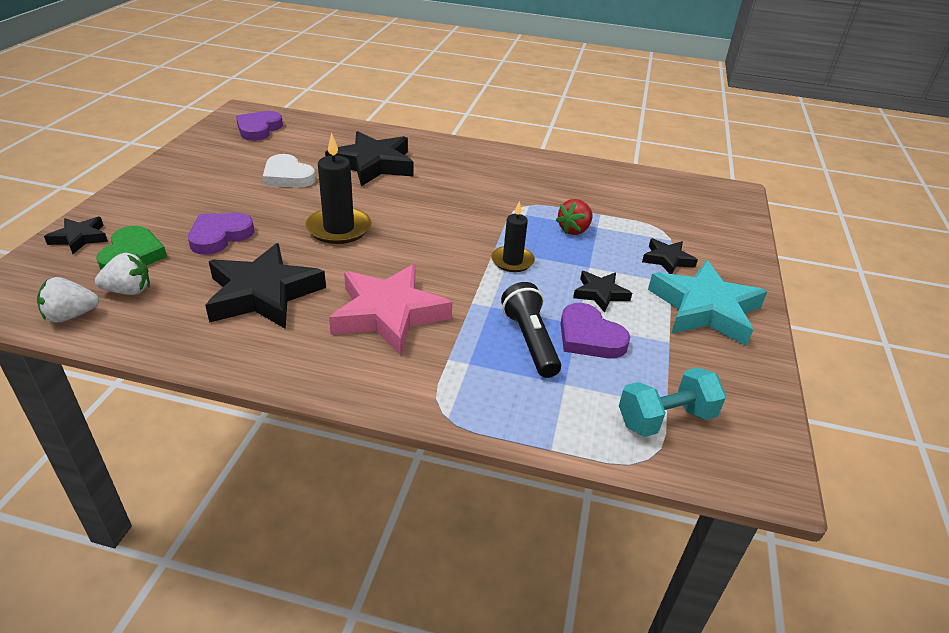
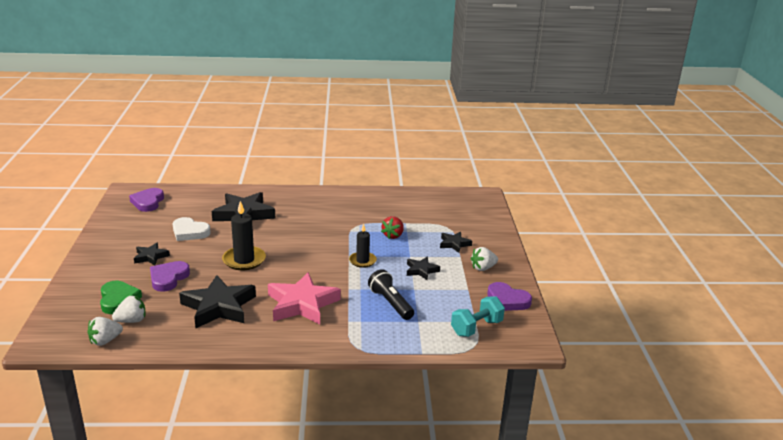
camera: 15 degrees left, 10 degrees down
(80, 238) = (74, 296): black star -> black star (151, 257)
(589, 337) = (423, 295): purple heart -> purple heart (507, 300)
(705, 309) = (483, 268): turquoise star -> white strawberry

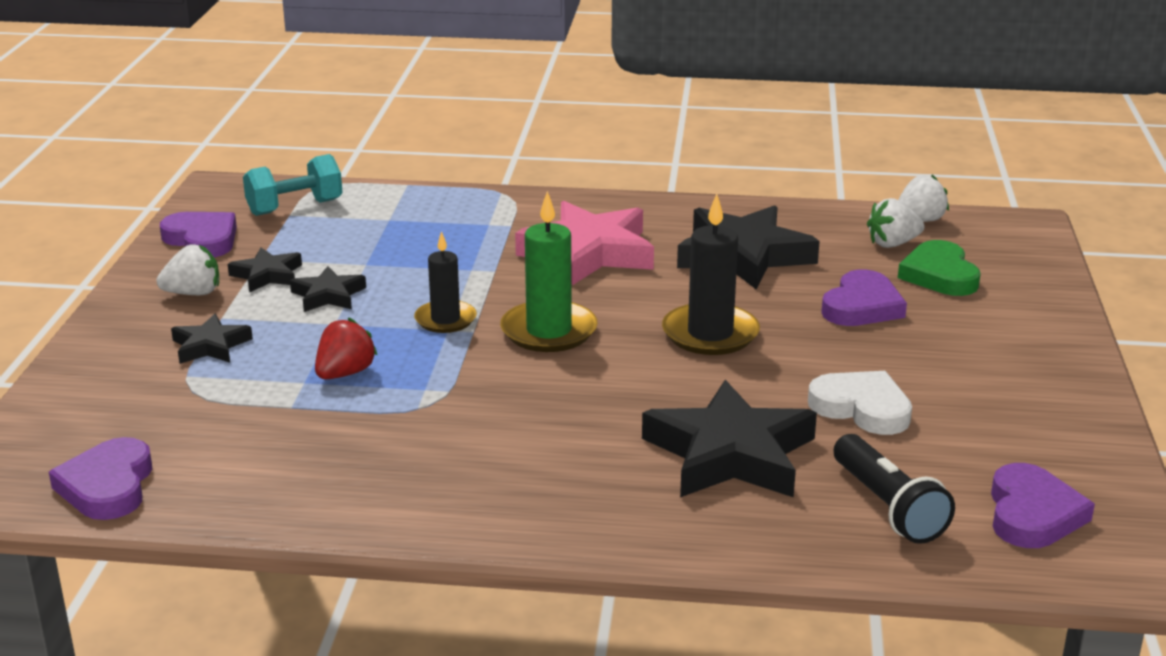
camera: 170 degrees left, 0 degrees up
(151, 257) = (925, 352): black star -> black star (267, 275)
(315, 258) = (549, 331): none -> green candle
(391, 303) = (423, 246): black flashlight -> black flashlight (887, 507)
(447, 197) = (107, 486): none -> purple heart

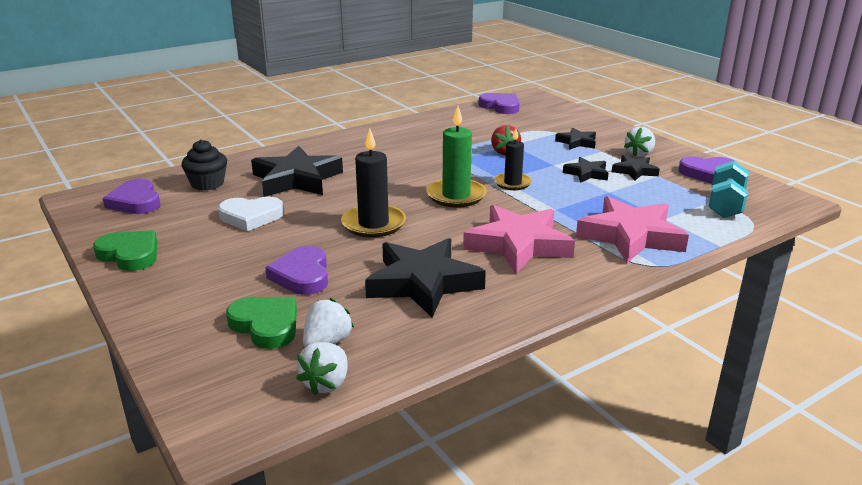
camera: 140 degrees right, 0 degrees up
(463, 219) = (631, 236): none -> pink star
(887, 507) = (207, 184): black flashlight -> black cupcake
(1065, 410) = (130, 254): none -> green heart

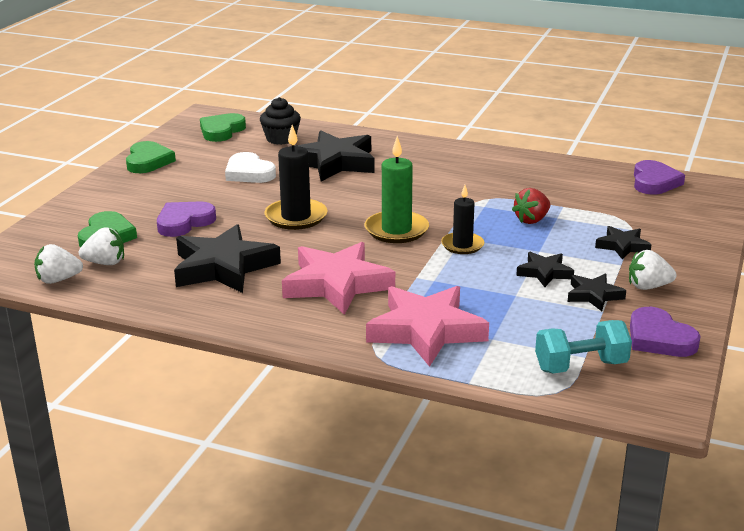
camera: 55 degrees right, 0 degrees up
(135, 202) = (221, 131): purple heart -> green heart

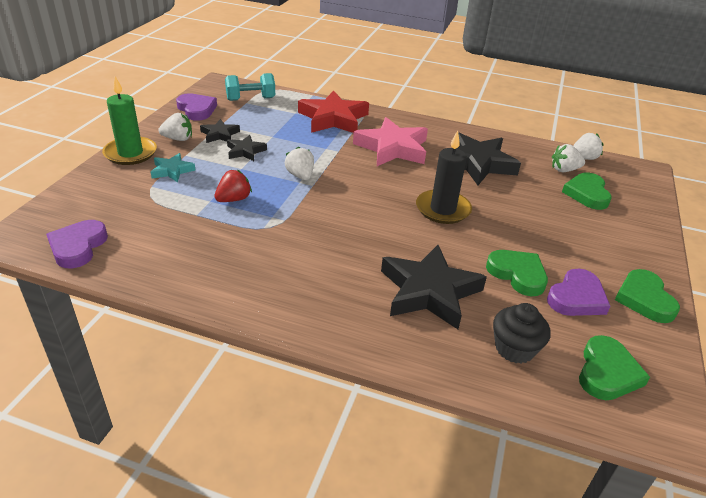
camera: 175 degrees right, 10 degrees up
(184, 222) = (536, 206): purple heart -> purple heart (576, 298)
(249, 173) = (517, 274): white heart -> green heart
(396, 230) = (353, 192): green candle -> green candle (130, 153)
(426, 331) = (333, 118): pink star -> red star
(462, 245) = (300, 176): black candle -> white strawberry
(622, 246) = (172, 171): black star -> turquoise star

